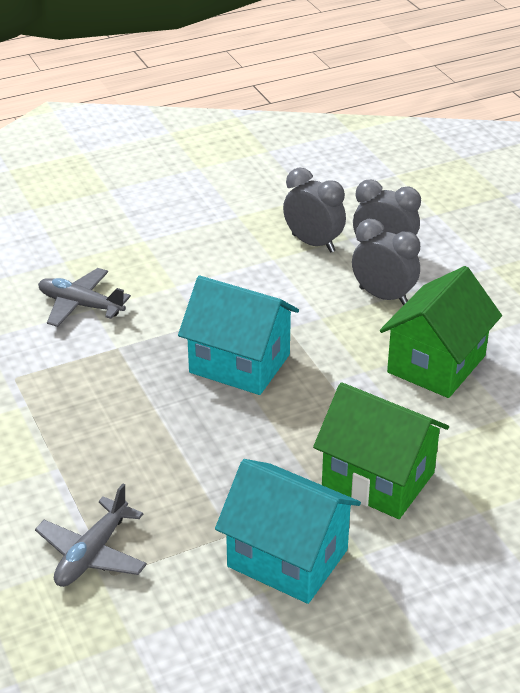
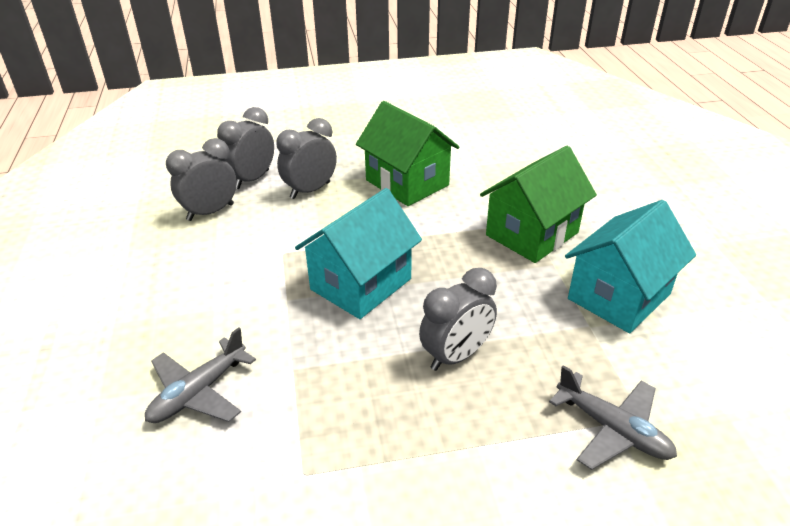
camera: 75 degrees left, 0 degrees up
(159, 441) = (456, 355): none -> grey clock

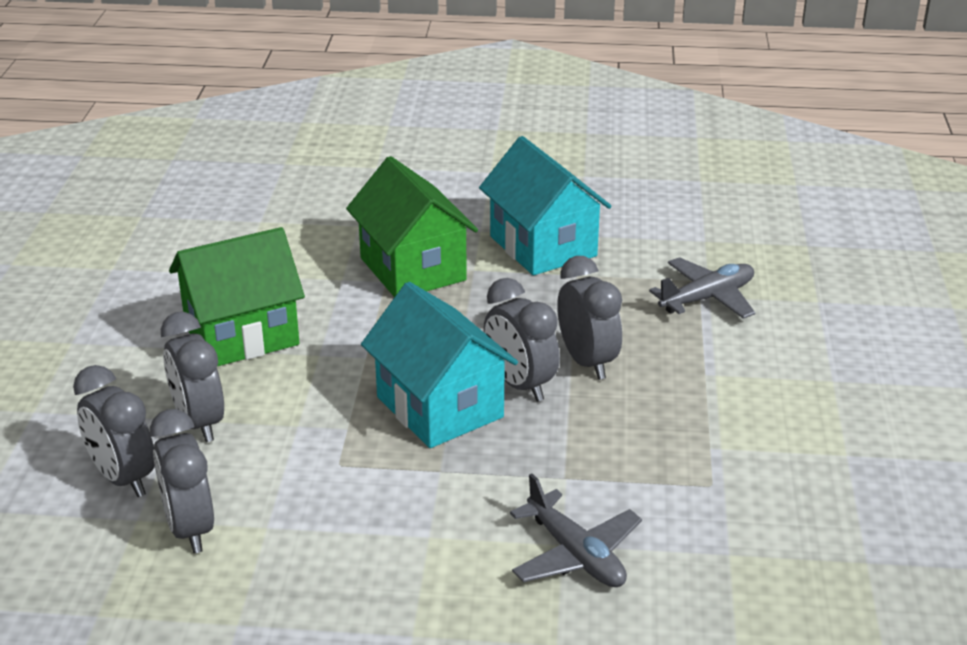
camera: 75 degrees left, 5 degrees down
(406, 321) = (520, 385): none -> grey clock

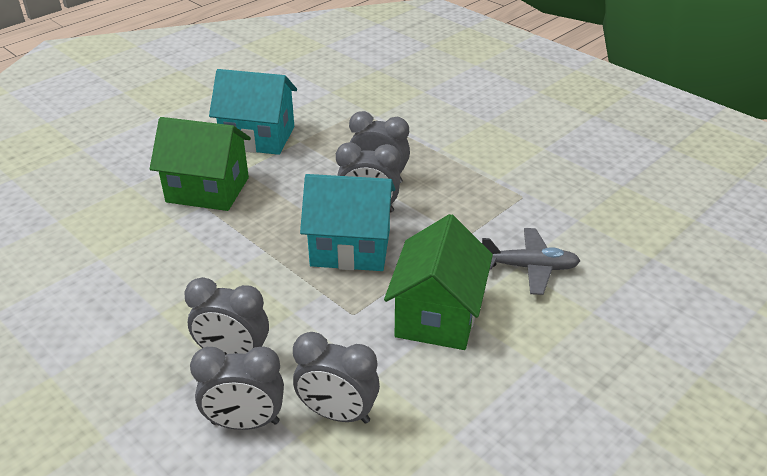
camera: 50 degrees left, 5 degrees up
(241, 335) = (168, 290): green house -> green house (437, 315)
(707, 298) = (378, 117): grey plane -> none

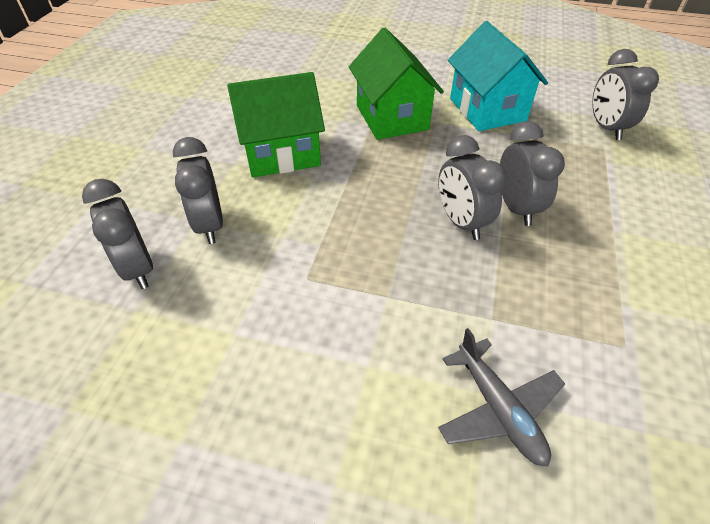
camera: 60 degrees right, 10 degrees up
(337, 413) = (172, 326): grey clock -> grey clock (606, 128)
(350, 248) = (395, 234): turquoise house -> none
(437, 315) = (349, 348): green house -> green house (281, 153)

